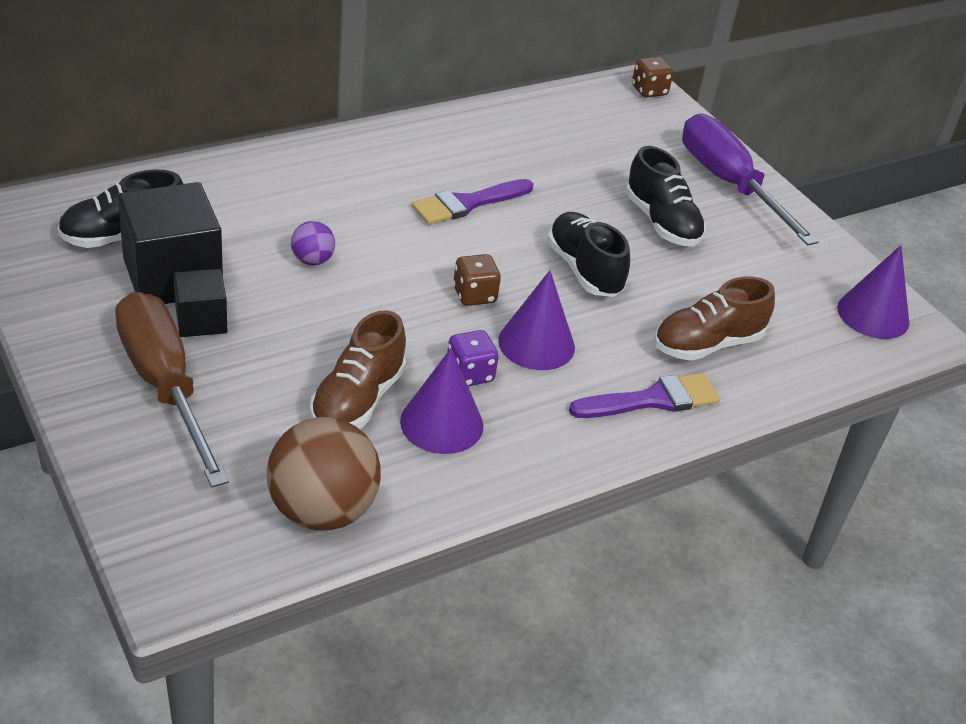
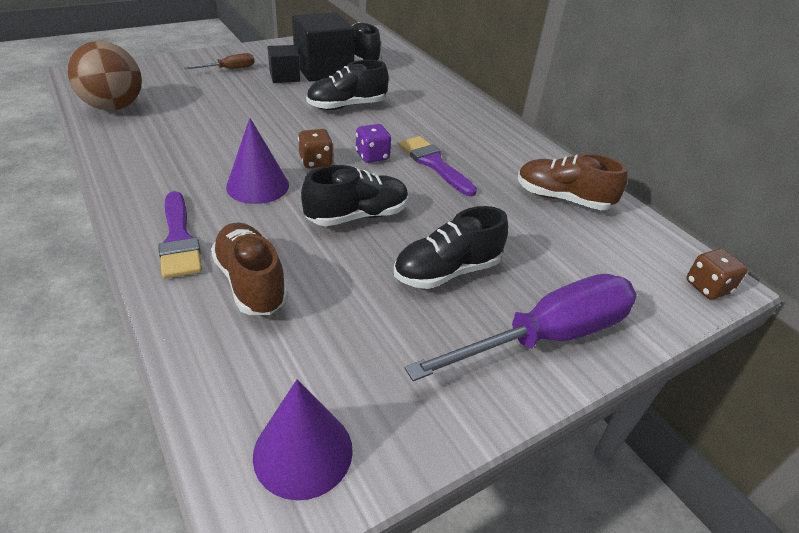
camera: 90 degrees right, 0 degrees up
(164, 386) = (229, 69): brown screwdriver -> brown screwdriver, size x0.46
(312, 260) = (347, 106): purple ball -> black shoe
(358, 400) = (207, 118): brown shoe -> brown shoe (562, 199)
(441, 423) = (177, 144): purple cone -> none
(469, 374) = (225, 156): purple dice -> purple dice (372, 156)

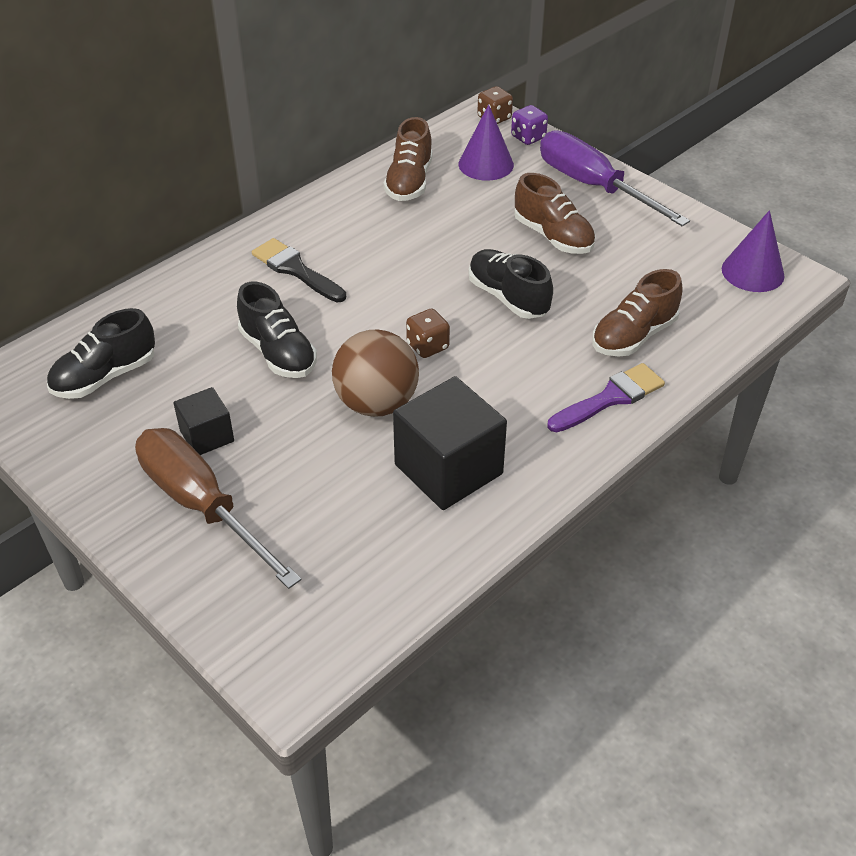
camera: 100 degrees left, 5 degrees up
(114, 107) = (384, 579): brown ball -> brown ball (376, 403)
(229, 69) = (202, 506): brown screwdriver -> brown screwdriver, size x2.15
(257, 186) = (496, 375): purple cone -> purple cone (486, 164)
(323, 70) = (164, 402): black cube -> black cube (448, 469)
(372, 156) = (394, 308): purple dice -> purple dice (528, 137)
(434, 164) = (386, 263): purple brush -> none
(440, 125) = (296, 270): none -> black brush
(447, 271) = (553, 236): black shoe -> brown shoe

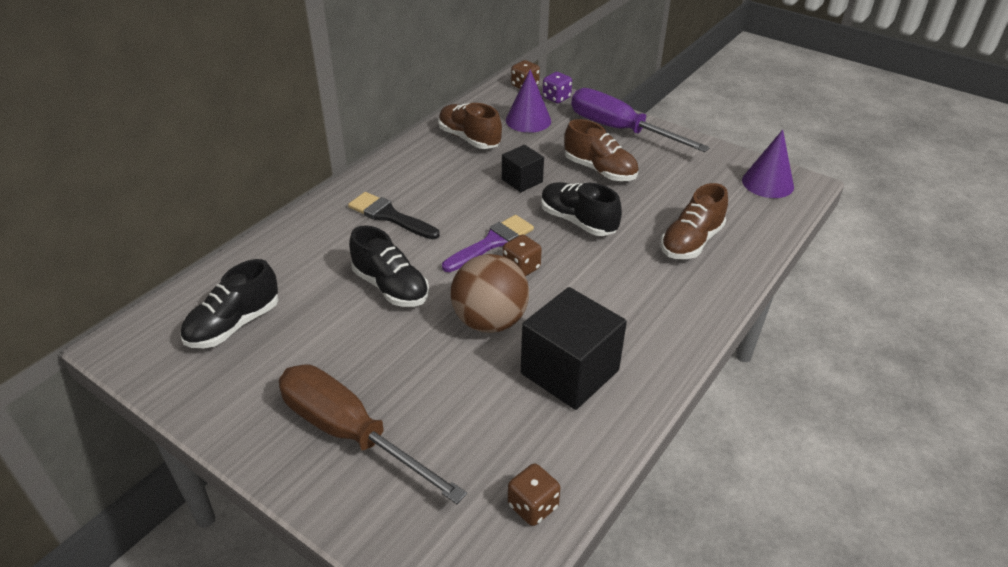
camera: 10 degrees left, 5 degrees down
(207, 436) = (341, 368): black cube -> black cube (522, 181)
(370, 602) = (533, 506): none -> brown dice
(409, 182) = (469, 139): brown shoe -> brown shoe turned 135 degrees clockwise
(610, 398) = (689, 295): purple brush -> purple brush (492, 243)

